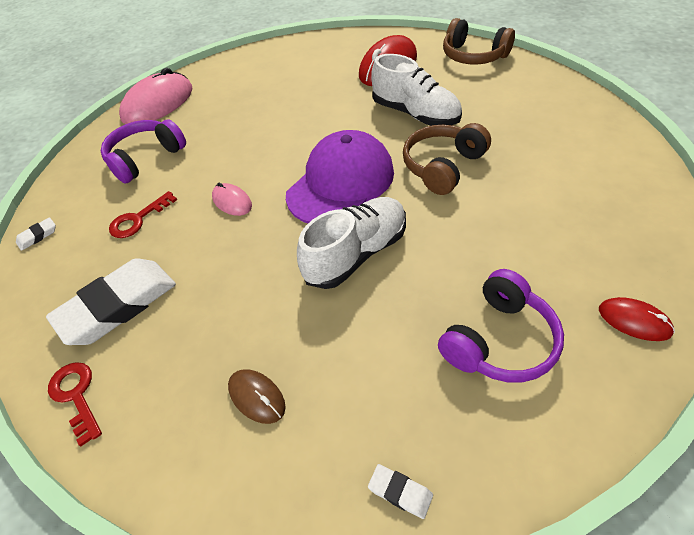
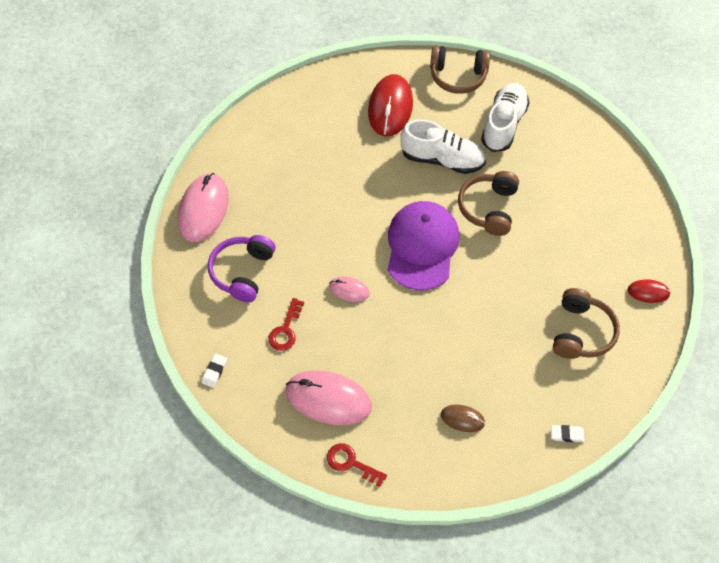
camera: 30 degrees left, 10 degrees up
(118, 305) = (328, 399): white eraser -> pink mouse
(356, 254) = (467, 303): white shoe -> white shoe (503, 125)
(499, 340) = (581, 332): purple headphones -> brown headphones

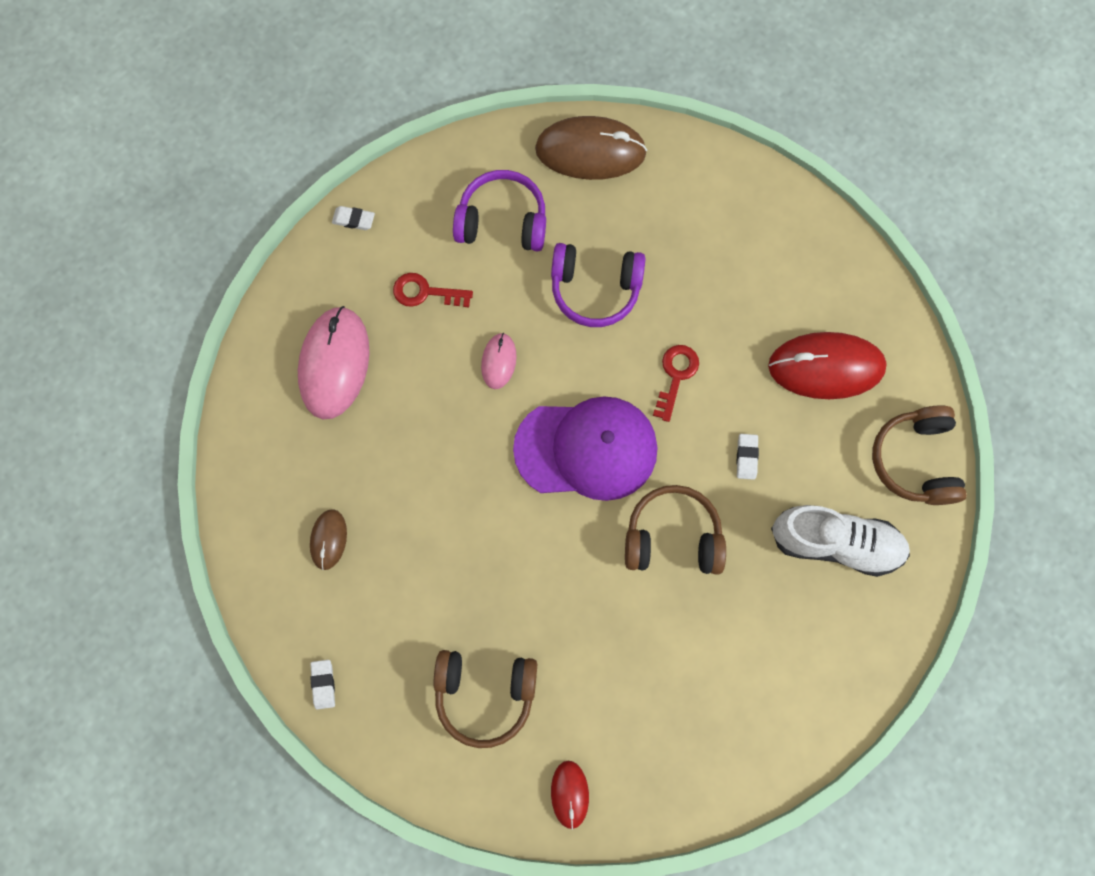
camera: 80 degrees right, 15 degrees up
(203, 209) = (590, 151): pink mouse -> brown mouse
(308, 223) = (595, 289): none -> purple headphones
(351, 463) = (251, 407): red key -> red key (676, 376)
(442, 159) = (746, 457): white shoe -> white eraser

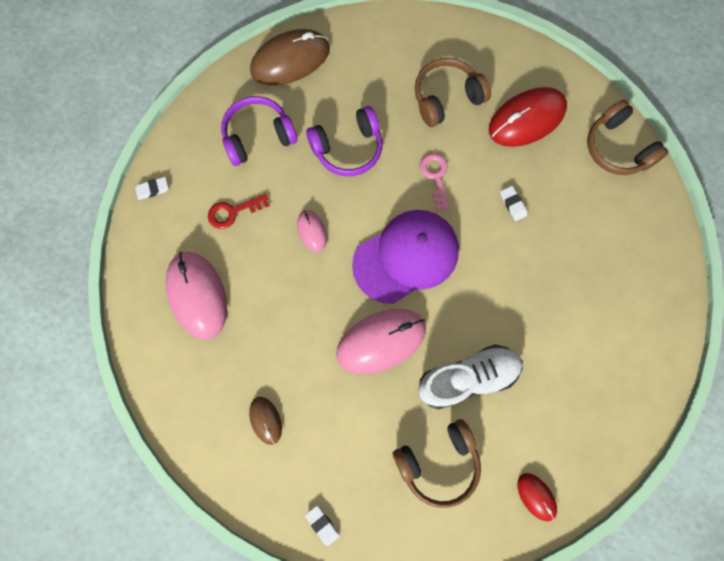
camera: 30 degrees left, 0 degrees up
(502, 526) = (381, 341): none -> pink mouse
(672, 537) = (497, 283): brown headphones -> brown headphones (446, 98)
(676, 376) = (435, 177): red key -> pink key
(835, 543) = (601, 228): white shoe -> white shoe (467, 378)

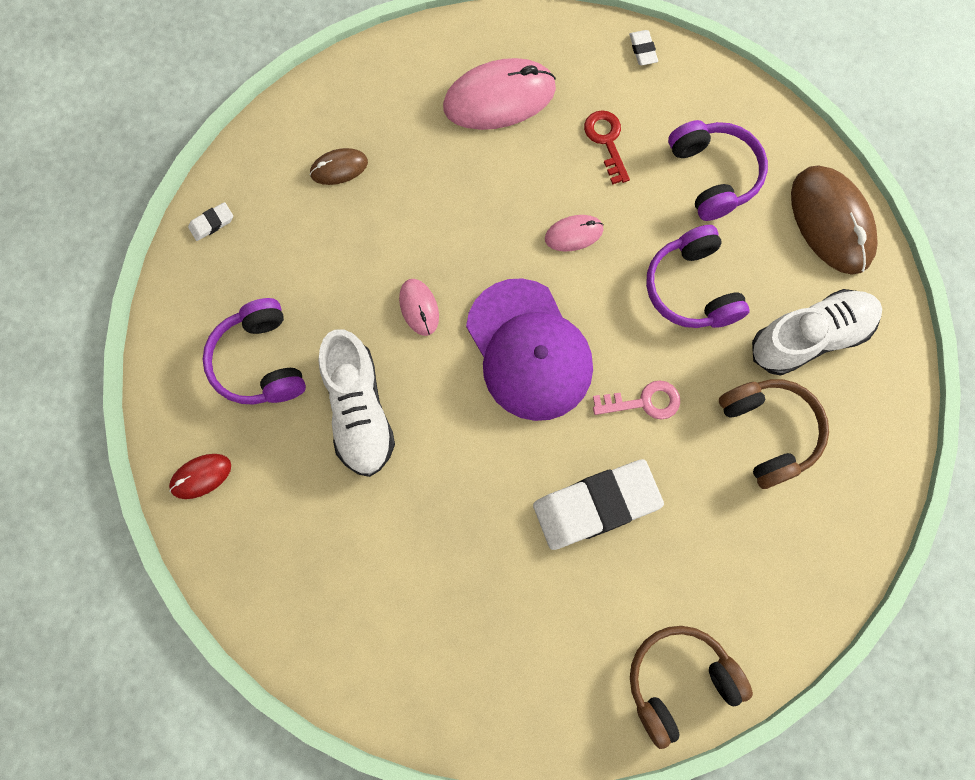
camera: 95 degrees right, 0 degrees up
(377, 73) = (809, 337): none -> white shoe
(381, 341) = (419, 307): pink mouse -> pink mouse, size x0.50
(438, 462) = (260, 361): brown headphones -> purple headphones
(513, 204) = (596, 505): white eraser -> white eraser, size x2.48
(526, 119) = (731, 547): red mouse -> none

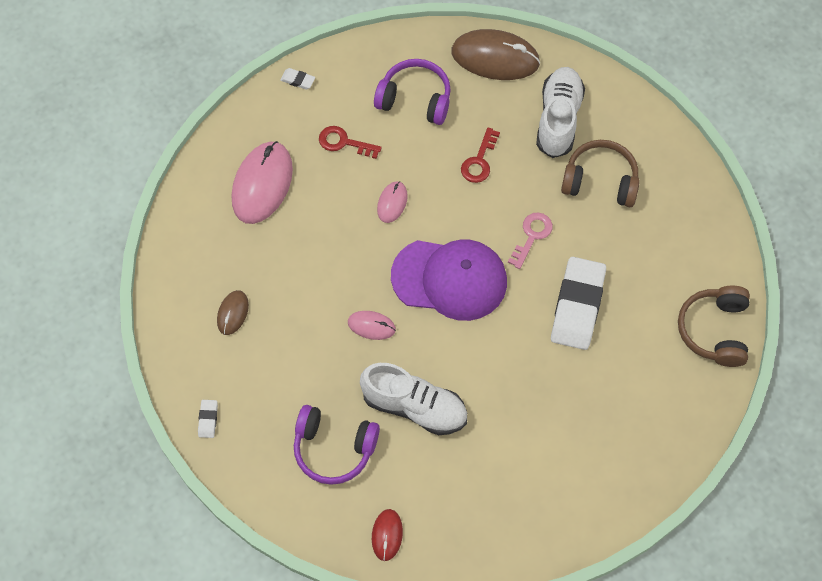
camera: 55 degrees left, 10 degrees down
(691, 288) = (479, 161): purple headphones -> red key

